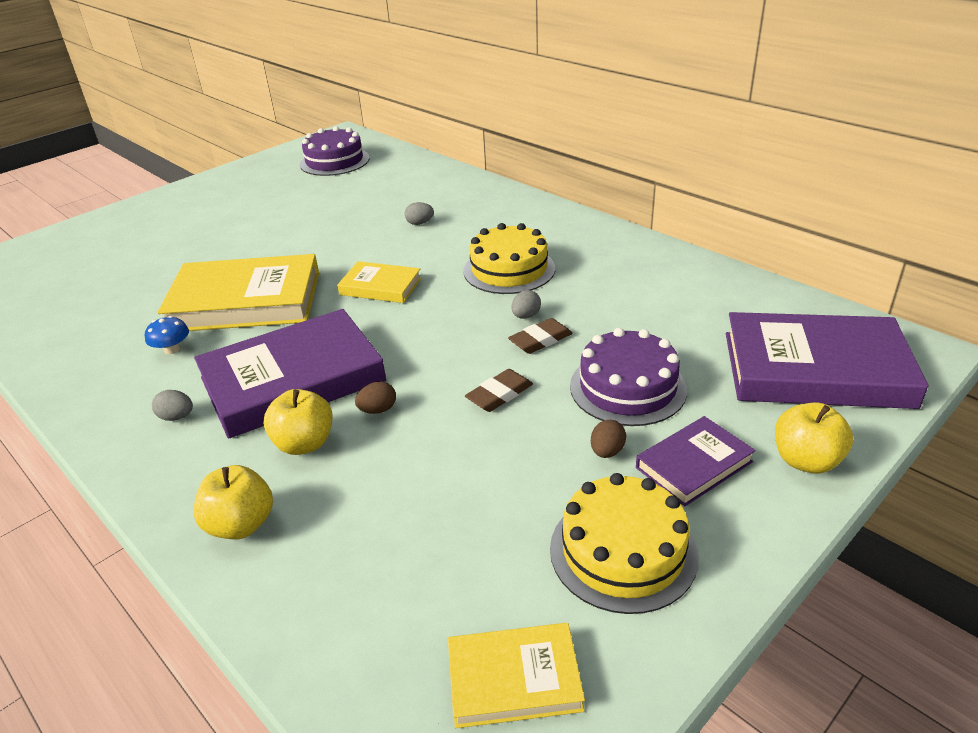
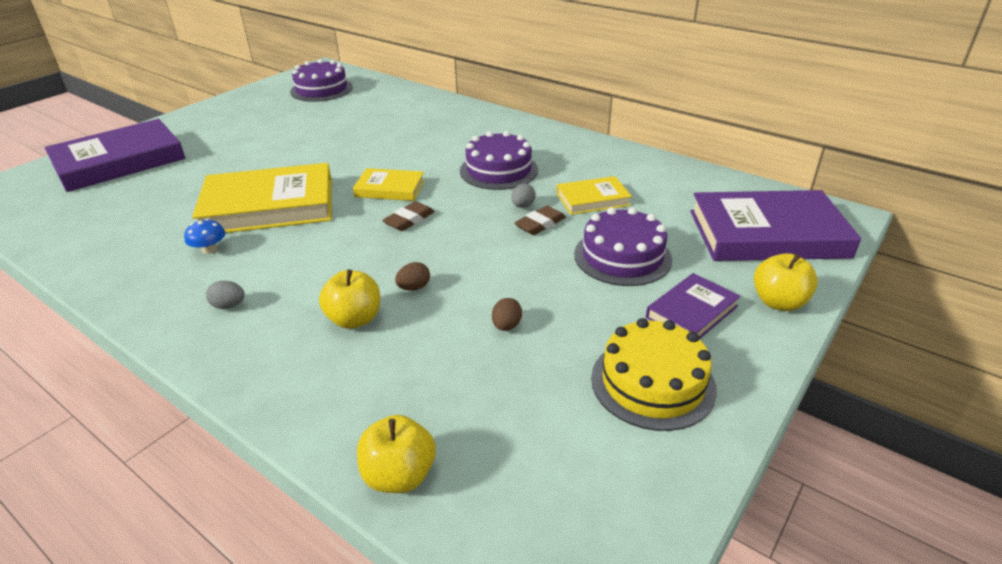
camera: 10 degrees left, 0 degrees up
(241, 525) = (313, 390): yellow apple -> yellow apple (399, 475)
(293, 379) = (330, 268): purple book -> purple book (119, 161)
(420, 223) = (411, 137): grey egg -> none
(499, 394) = (517, 268): brown eraser -> brown eraser (409, 220)
(509, 269) = (498, 170): yellow cake -> purple cake
(514, 679) = (589, 491): yellow book -> yellow book (593, 199)
(607, 451) = (619, 307): brown egg -> brown egg (506, 326)

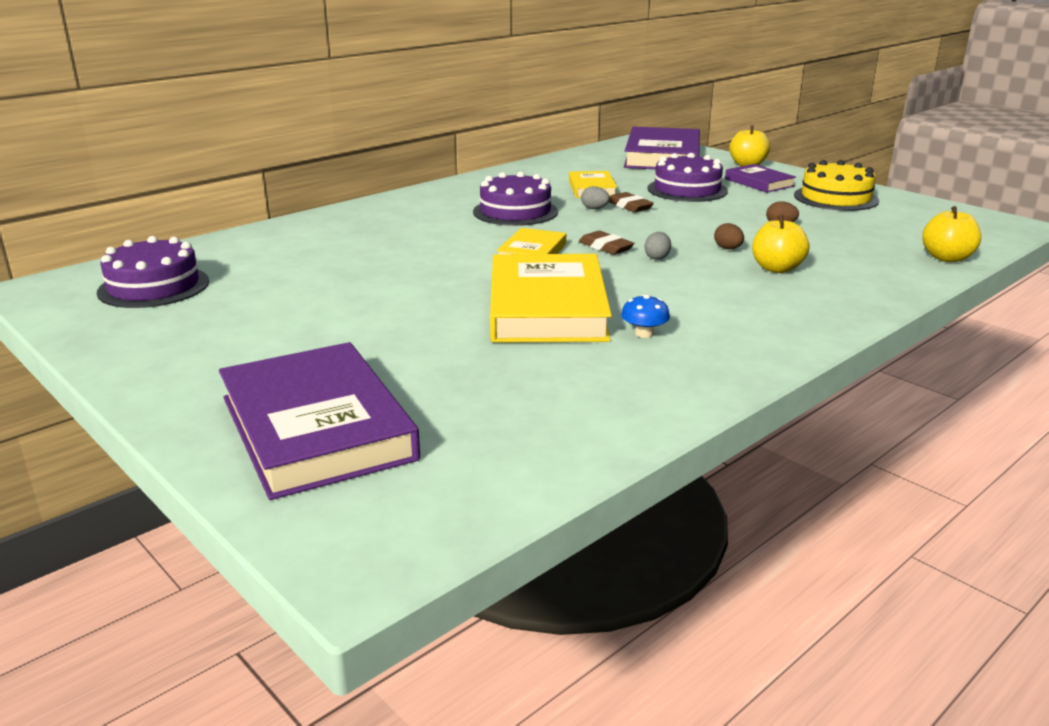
camera: 80 degrees left, 10 degrees down
(229, 305) = (758, 317): grey egg -> grey egg (657, 257)

